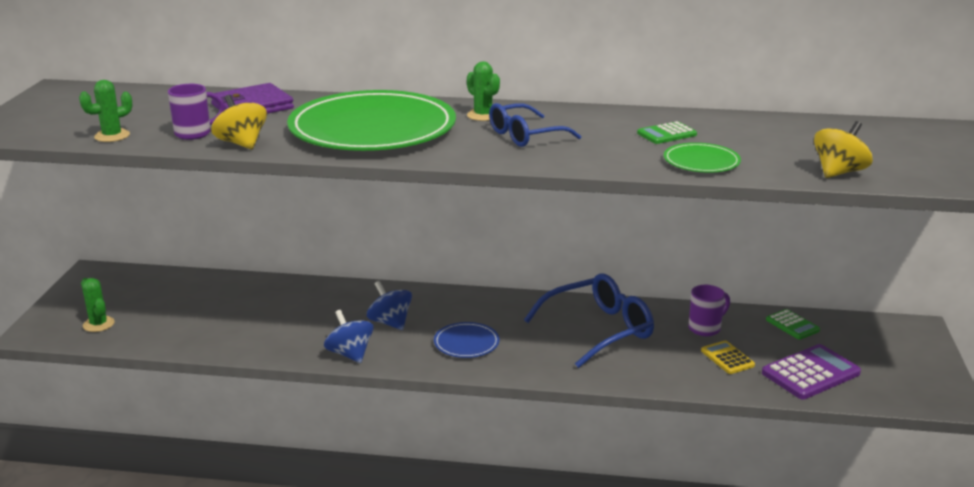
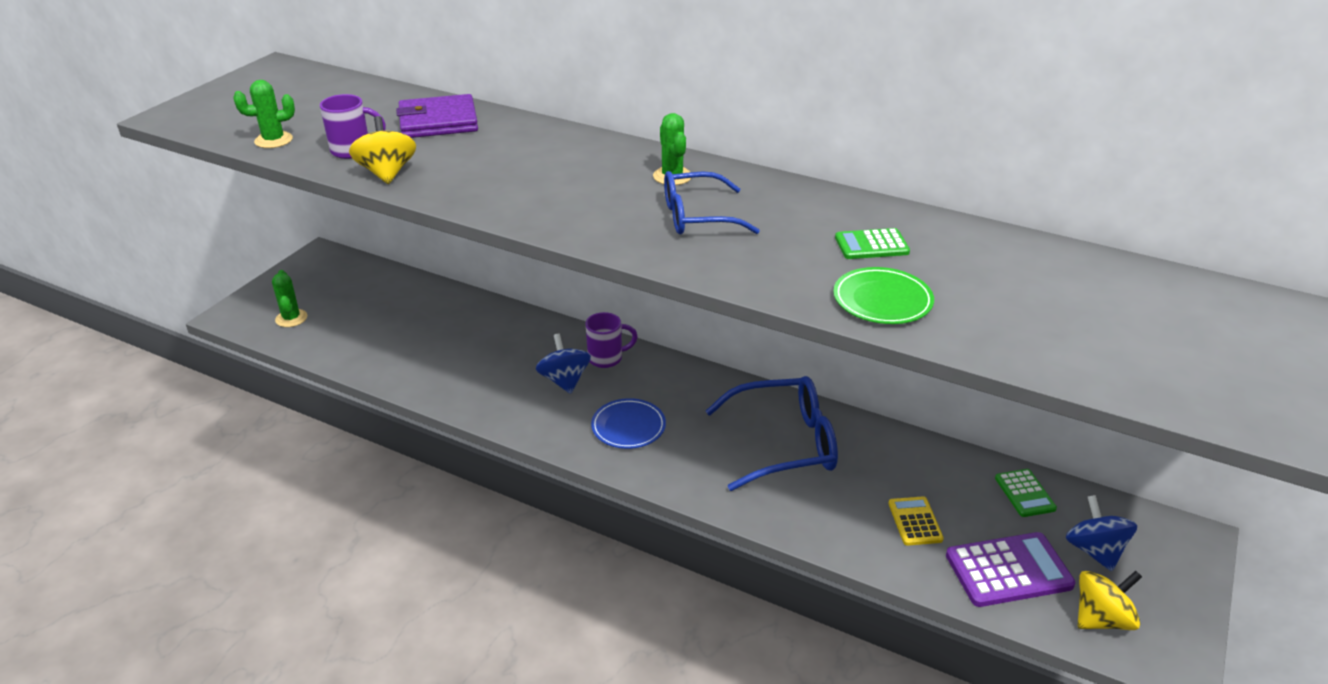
camera: 20 degrees right, 10 degrees up
(350, 354) = (502, 411): blue spinning top -> blue spinning top (1094, 551)
(372, 129) = (536, 176): green plate -> none
(705, 328) = (912, 472): purple mug -> purple mug (606, 358)
(838, 172) = (1056, 355): yellow spinning top -> yellow spinning top (1101, 619)

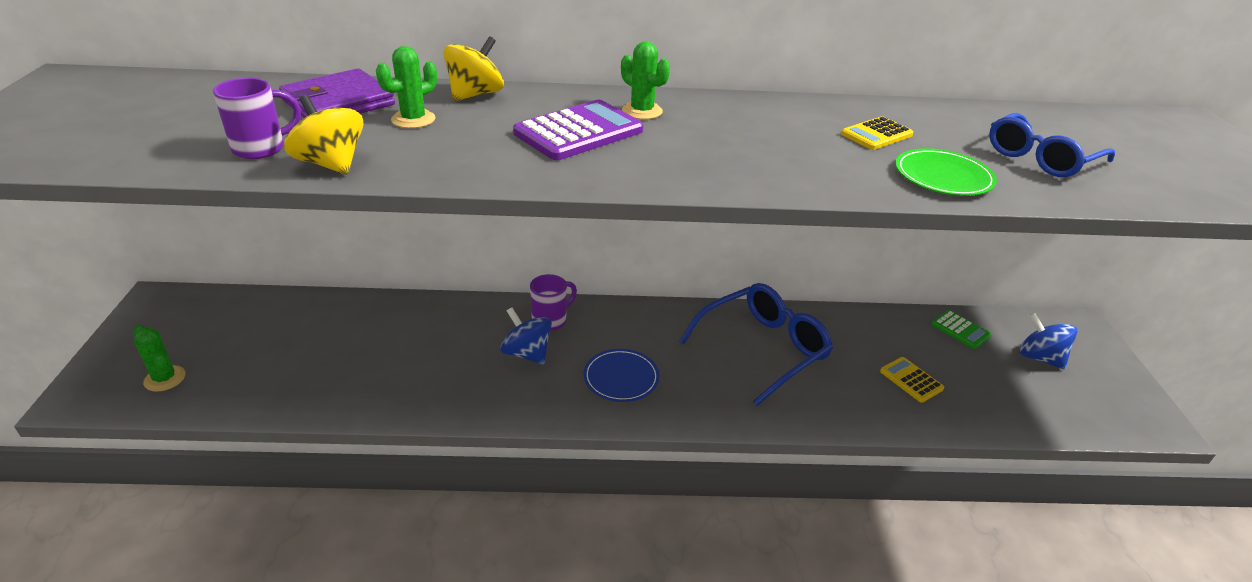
camera: 30 degrees left, 0 degrees up
(273, 140) = (138, 156): green cactus -> green cactus (413, 119)
(697, 216) = (707, 141): blue glasses -> blue glasses (1040, 158)
(871, 245) = (876, 134): green calculator -> yellow calculator
(1008, 570) = (1004, 395): purple calculator -> purple calculator (578, 132)
(1101, 619) = (1090, 409): yellow spinning top -> yellow spinning top (475, 94)

